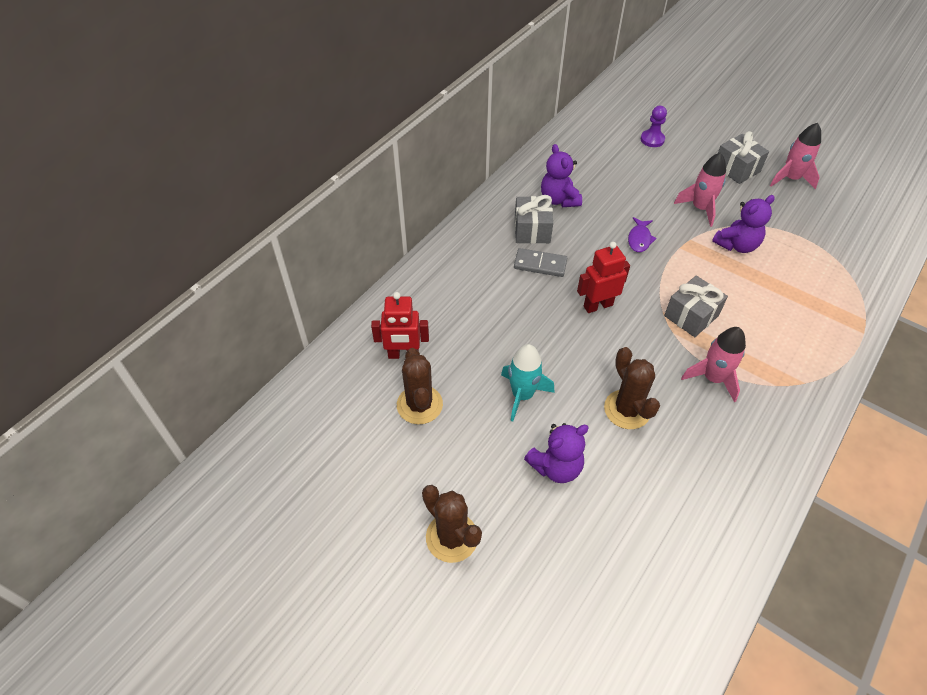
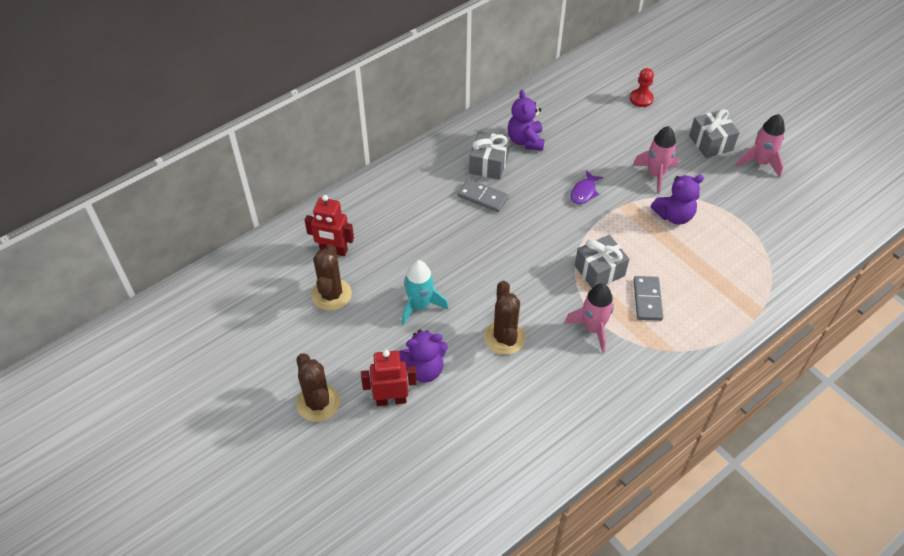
camera: 15 degrees right, 0 degrees up
(598, 305) = (518, 244): red robot -> red robot (391, 399)
(652, 139) = (641, 99): purple pawn -> red pawn
(752, 335) = (647, 300): none -> grey domino

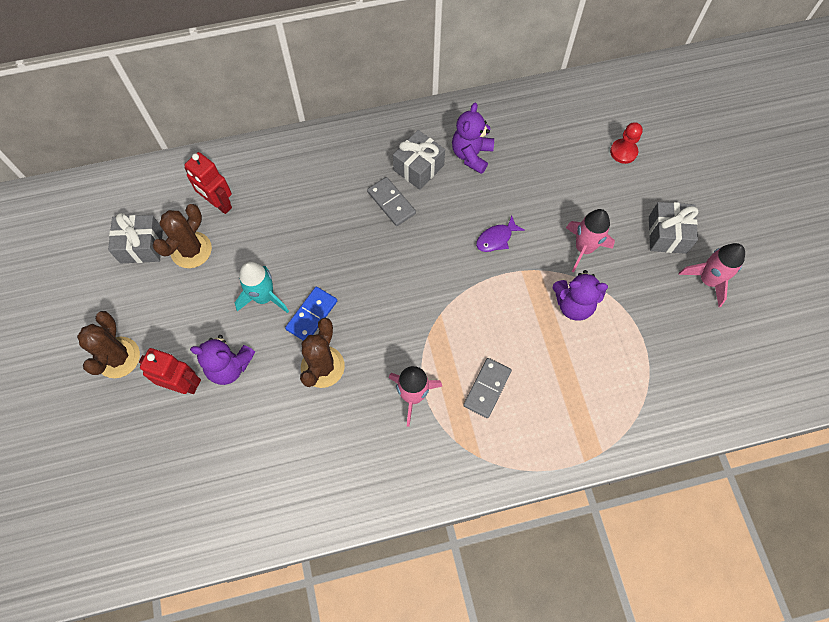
camera: 25 degrees right, 15 degrees up
(470, 303) = (311, 315): none -> blue domino
(599, 270) = (458, 334): grey gift -> grey gift (141, 246)

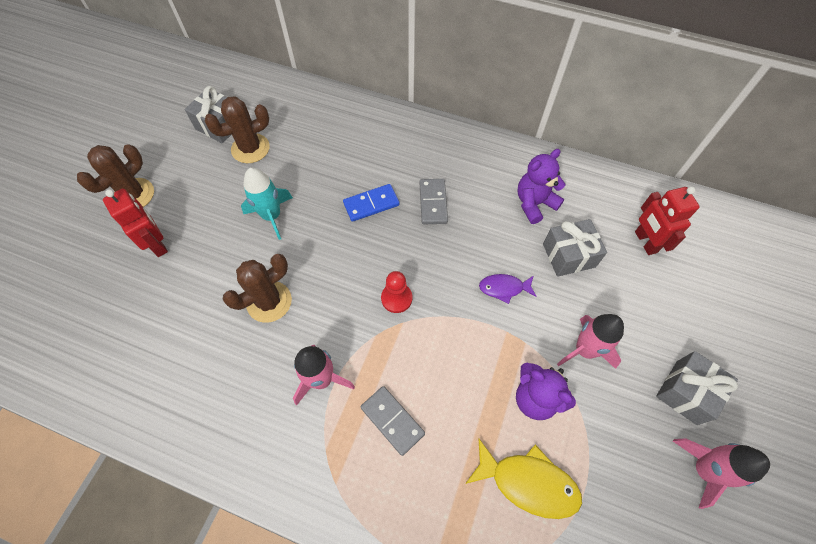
camera: 35 degrees right, 5 degrees down
(219, 203) = (298, 127): red robot -> red robot (645, 242)
(229, 366) = (201, 253): purple teddy bear -> none
(311, 315) = (296, 253): blue domino -> blue domino (371, 204)
(418, 168) = (478, 188): grey gift -> grey gift (569, 255)
(487, 388) = (392, 420): grey domino -> grey domino turned 75 degrees clockwise
(607, 365) = (528, 482): none -> yellow fish
(623, 152) = (690, 284): red pawn -> red pawn (396, 298)

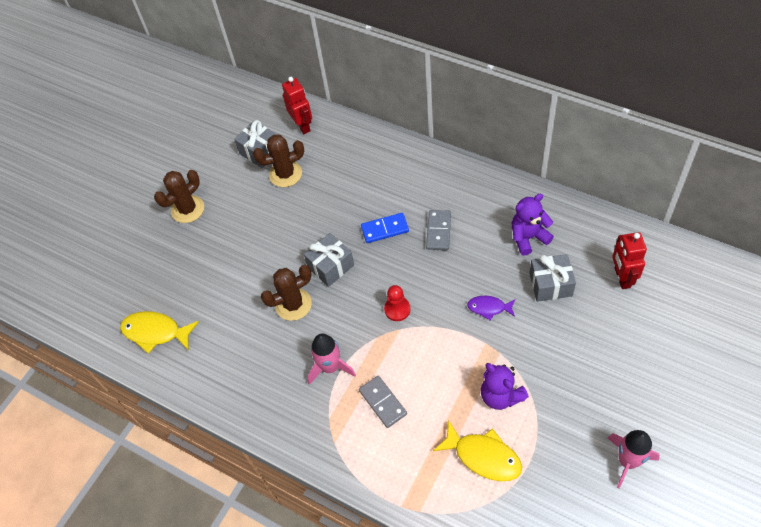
camera: 15 degrees right, 5 degrees down
(92, 352) = (155, 332): none -> yellow fish
(157, 244) = (206, 252): red robot -> red robot (302, 125)
(272, 216) = (300, 234): turquoise rocket -> none
(584, 350) = (548, 362): pink rocket -> none
(686, 392) = (628, 402): grey gift -> grey gift (331, 266)

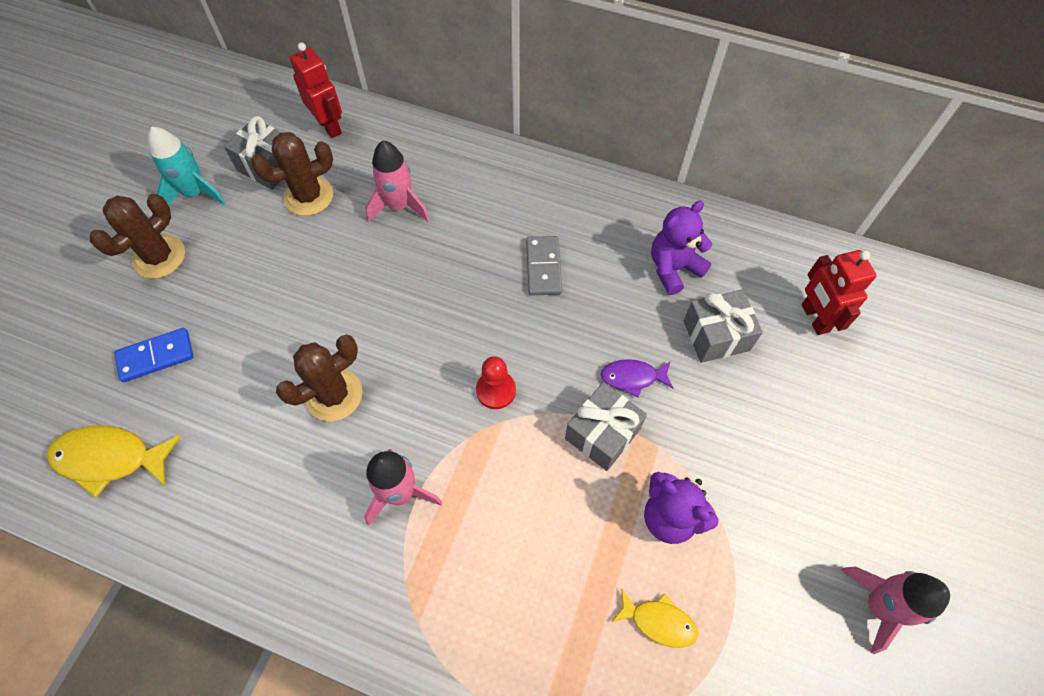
camera: 15 degrees left, 5 degrees up
(211, 168) = (195, 193): none -> turquoise rocket
(331, 266) = (388, 330): grey gift -> grey gift (602, 434)
(345, 184) = (399, 206): none -> pink rocket
(382, 402) = (489, 545): grey domino -> none
(385, 229) = (464, 269): blue domino -> blue domino (156, 356)
(483, 456) = (658, 621): yellow fish -> yellow fish, size x0.60

